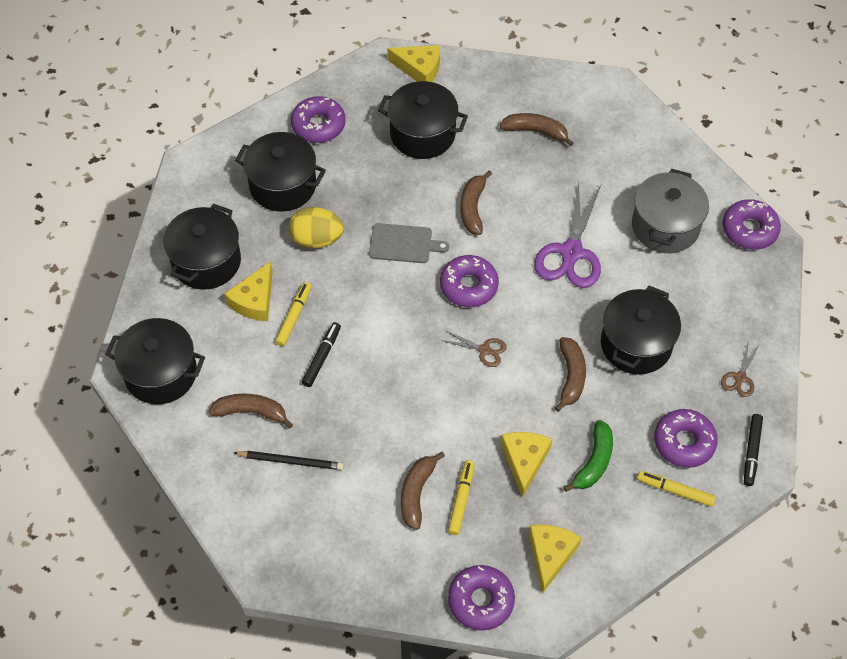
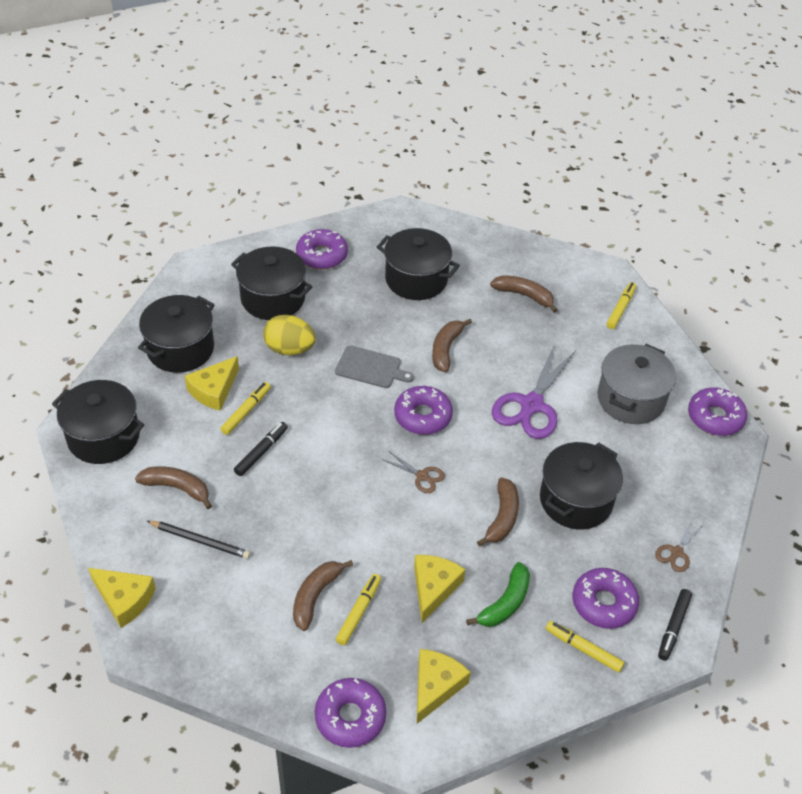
camera: 10 degrees right, 10 degrees down
(419, 69) = (429, 226): yellow cheese -> yellow cheese (124, 599)
(634, 127) = (620, 309): none -> yellow marker

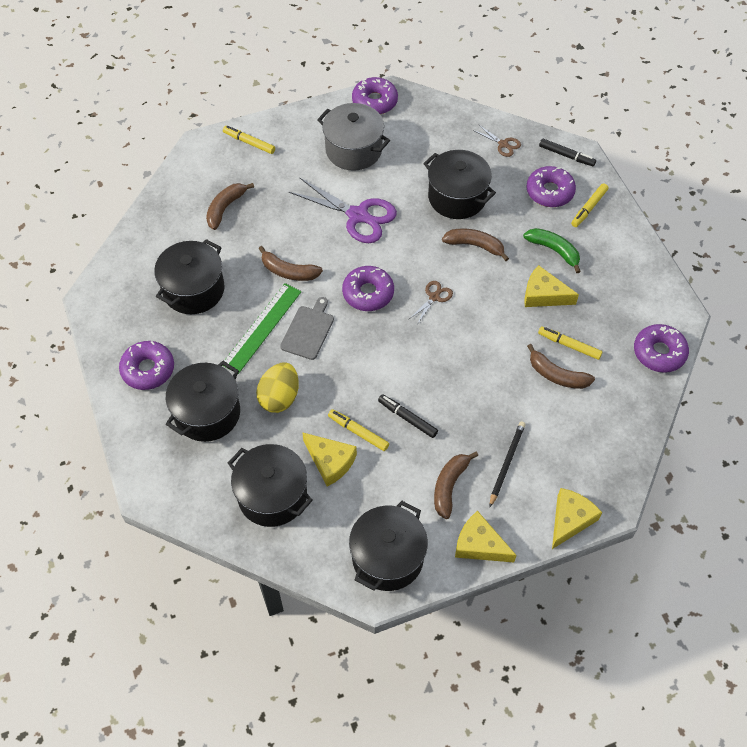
camera: 85 degrees left, 10 degrees up
(373, 332) = (262, 327): none -> green ruler
(435, 686) = (628, 298): yellow cheese -> yellow cheese (479, 545)

